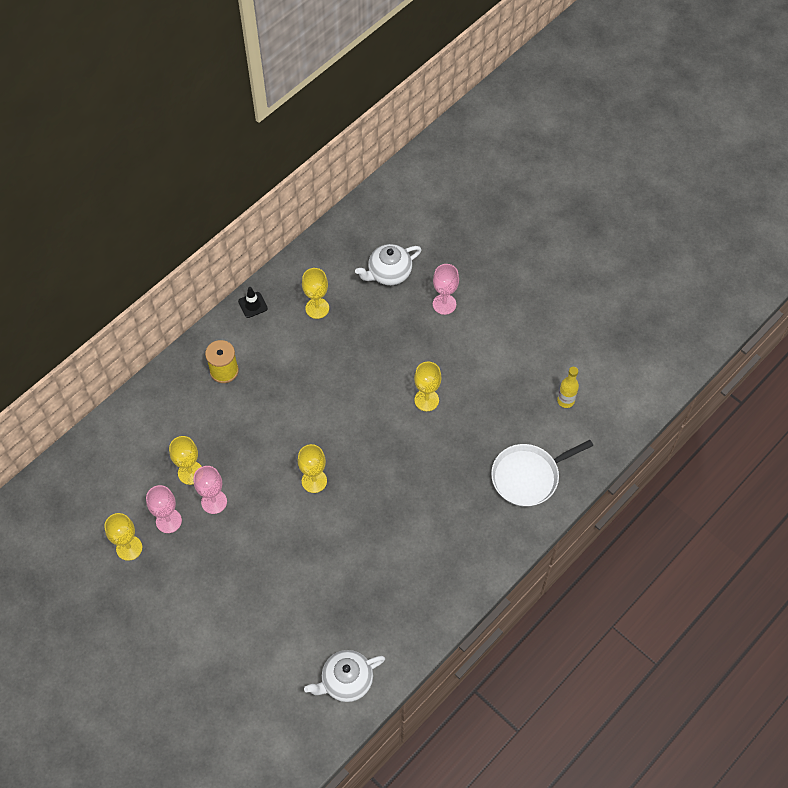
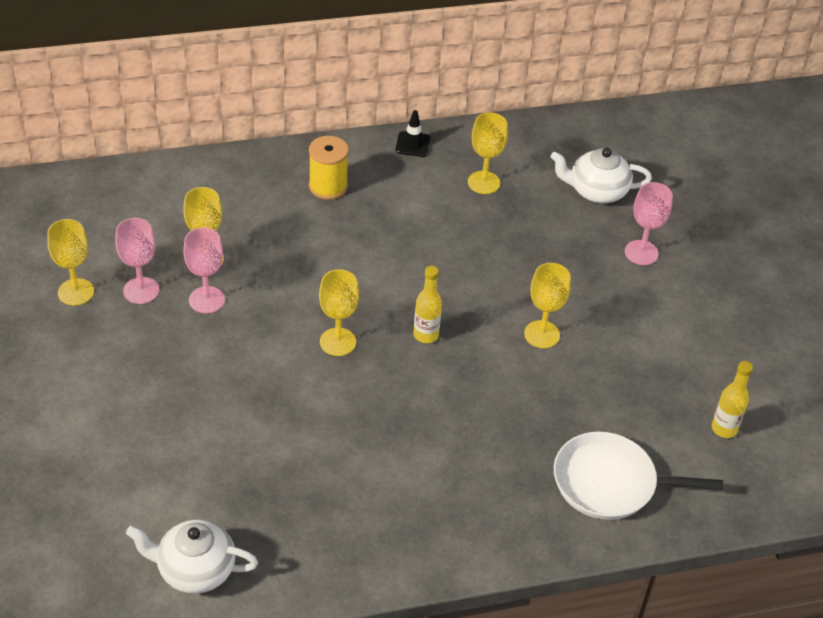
camera: 30 degrees right, 15 degrees down
(361, 443) = (426, 335): none -> yellow bottle

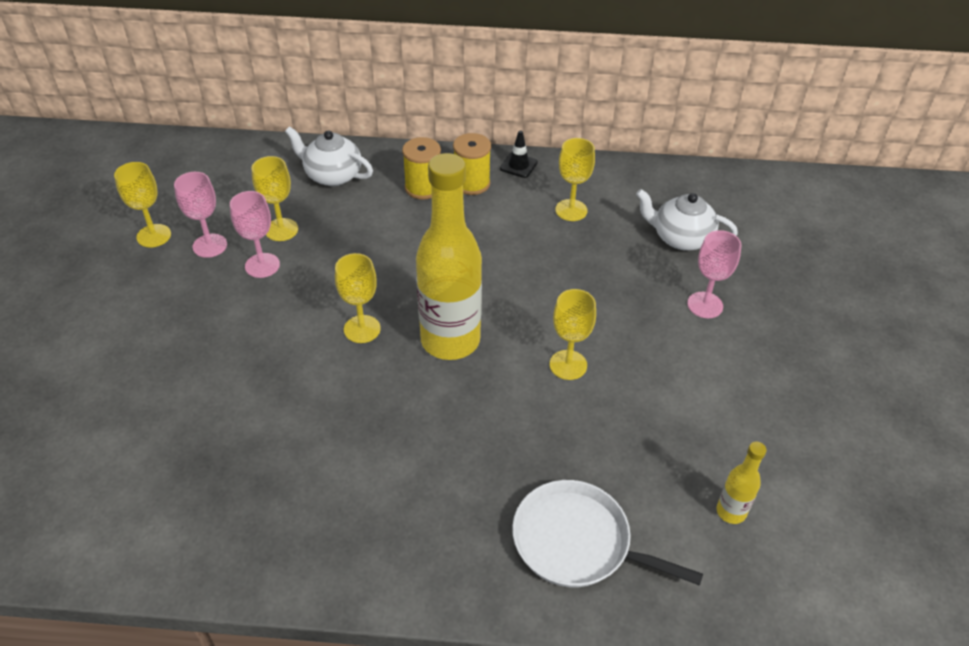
camera: 20 degrees right, 0 degrees up
(194, 570) = (106, 526): white teapot -> white teapot (332, 175)
(374, 172) = (471, 183): none -> yellow spool
(426, 335) = (450, 340): yellow bottle -> yellow bottle, size x2.29

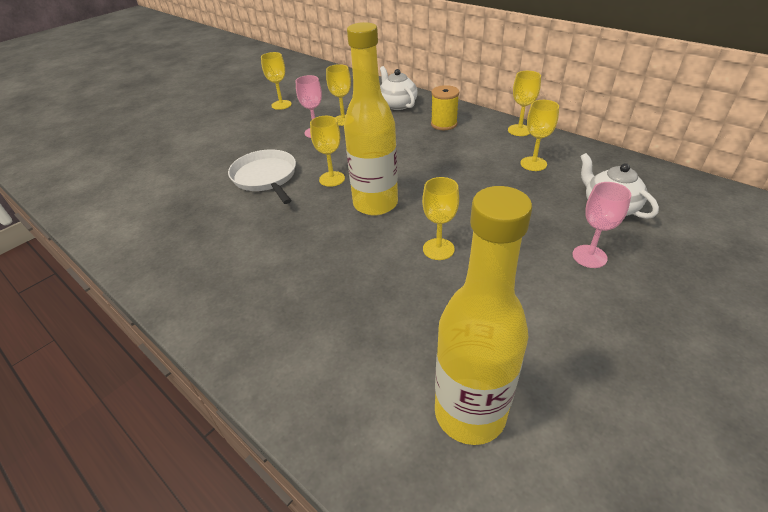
camera: 40 degrees right, 5 degrees down
(210, 245) = (301, 116): pink goblet -> none
(471, 183) = (477, 130): yellow spool -> none
(518, 165) = (519, 130): black traffic cone -> yellow goblet
(577, 542) = (328, 361): white pan -> white pan (266, 177)
(731, 512) = (469, 413): yellow bottle -> yellow bottle, size x2.29

